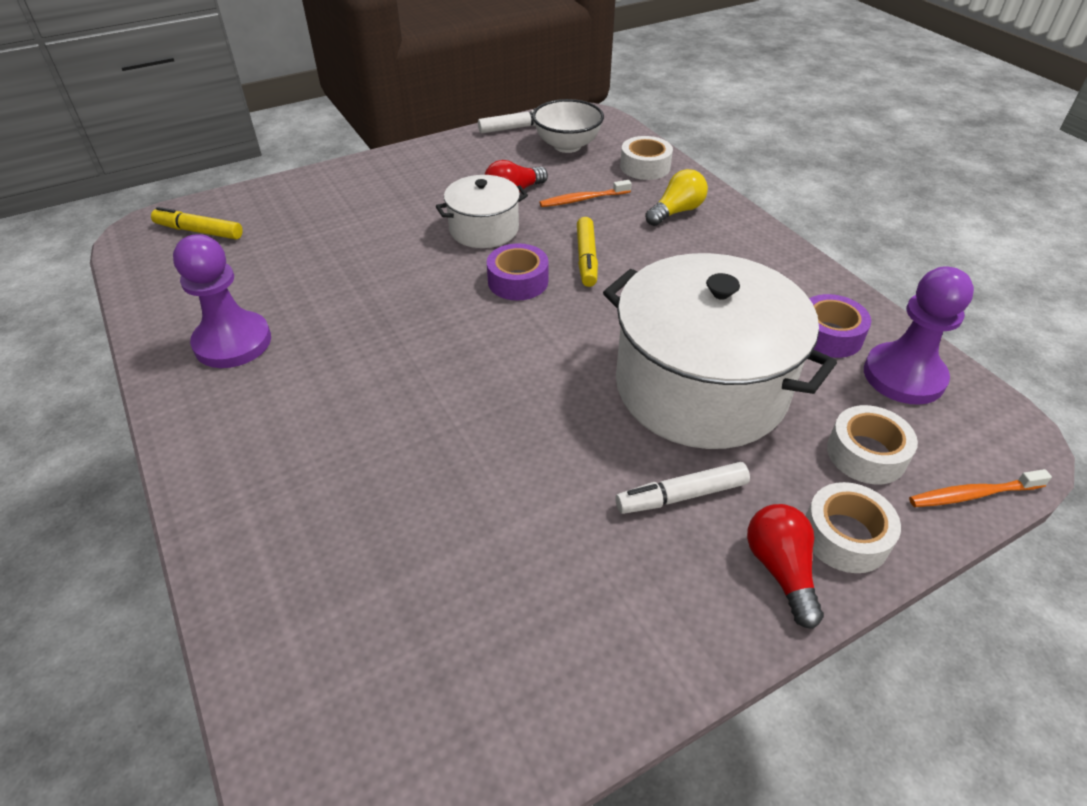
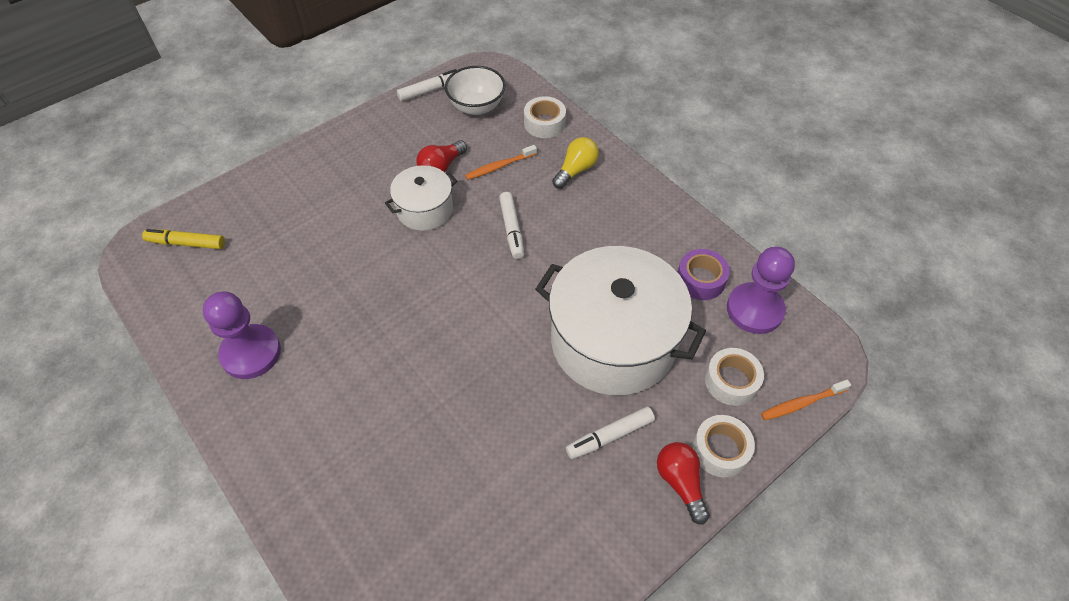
camera: 10 degrees left, 10 degrees up
(518, 281) = (462, 260): purple tape -> none
(586, 258) = (512, 229): yellow marker -> white marker

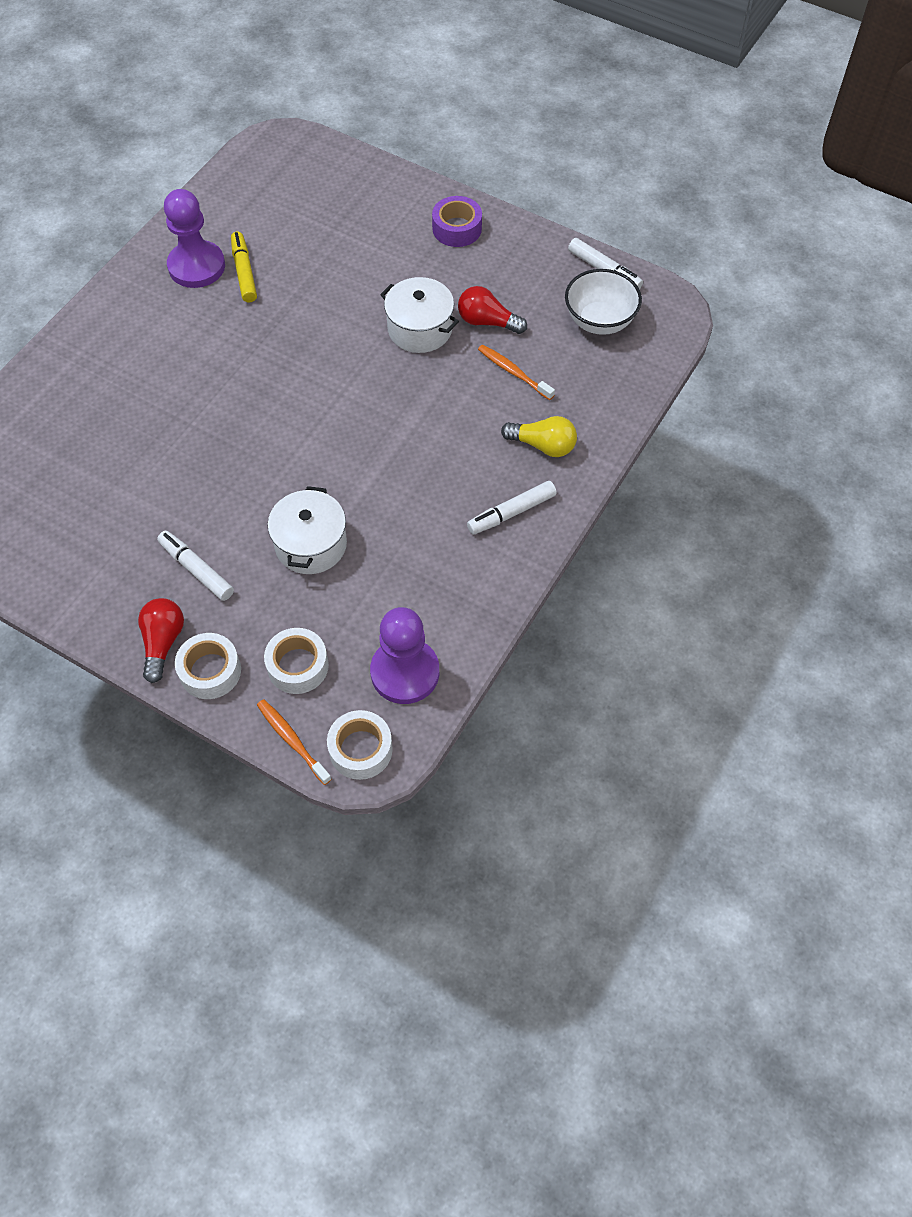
camera: 70 degrees right, 5 degrees up
(187, 243) = (299, 169): yellow marker -> yellow marker (244, 272)
(512, 229) = (426, 412): white marker -> white marker (512, 512)
(544, 123) = (606, 393): white tape -> white tape (360, 749)
(613, 341) = (311, 544): white pot -> white pot, size x0.51
(680, 483) = (163, 642): red light bulb -> red light bulb turned 45 degrees counterclockwise
(700, 280) = (427, 609): purple tape -> purple tape (457, 228)

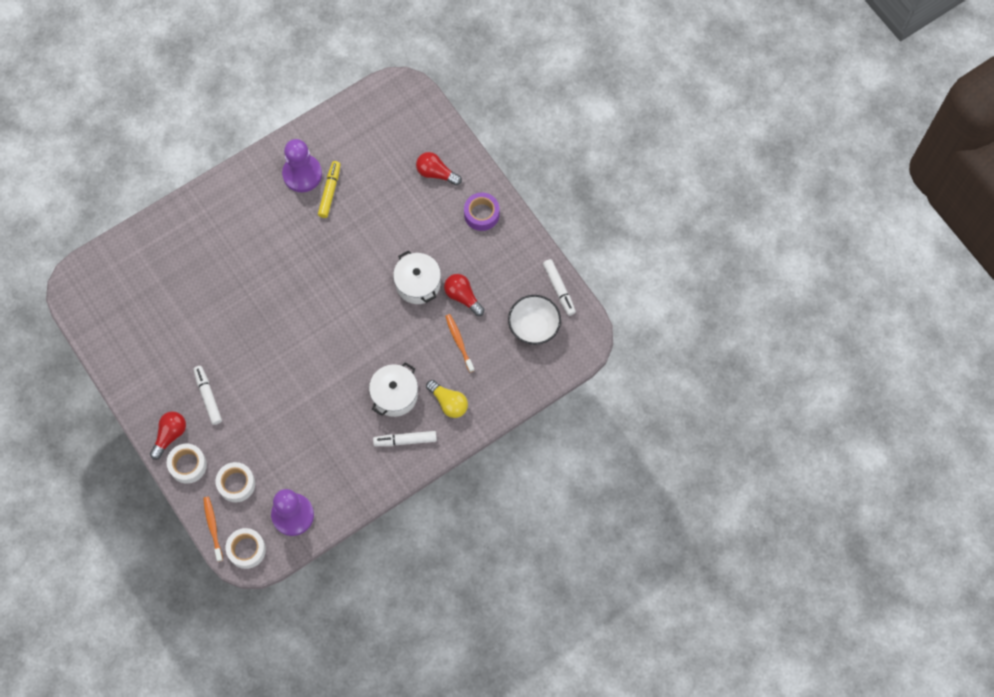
camera: 25 degrees right, 10 degrees up
(311, 544) = (279, 409): white pot -> white pot (394, 395)
(373, 207) = (436, 173): none -> red light bulb

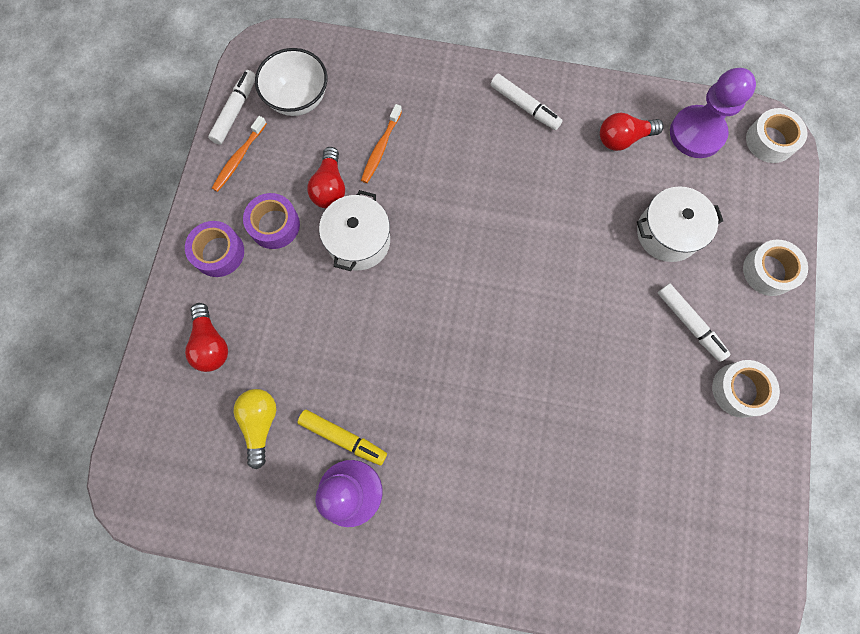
camera: 135 degrees left, 5 degrees up
(170, 435) = (765, 319): red light bulb -> red light bulb (623, 139)
(208, 397) = (689, 323): white marker -> white marker turned 60 degrees counterclockwise
(213, 527) = (789, 189): orange toothbrush -> orange toothbrush (239, 158)
(236, 484) = (730, 209): white tape -> white tape (739, 390)
(329, 192) = (343, 437): yellow marker -> yellow marker turned 120 degrees counterclockwise
(394, 395) = (493, 155): white pot -> white pot (667, 233)
(448, 402) = (449, 103): yellow light bulb -> yellow light bulb (260, 423)
(469, 252) = (274, 225): none -> purple tape

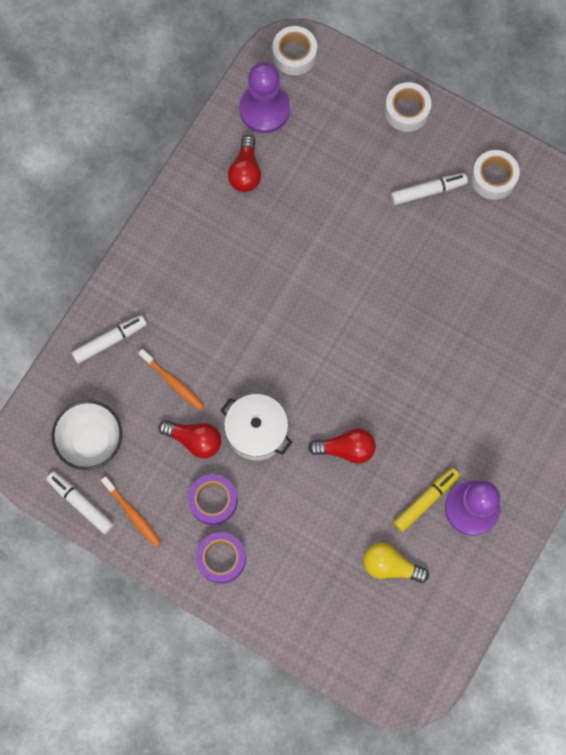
camera: 70 degrees left, 0 degrees up
(211, 344) = (305, 588): red light bulb -> red light bulb (346, 449)
(524, 106) = (180, 241): white marker -> white marker (109, 341)
(667, 233) = (345, 174): white pot -> none

